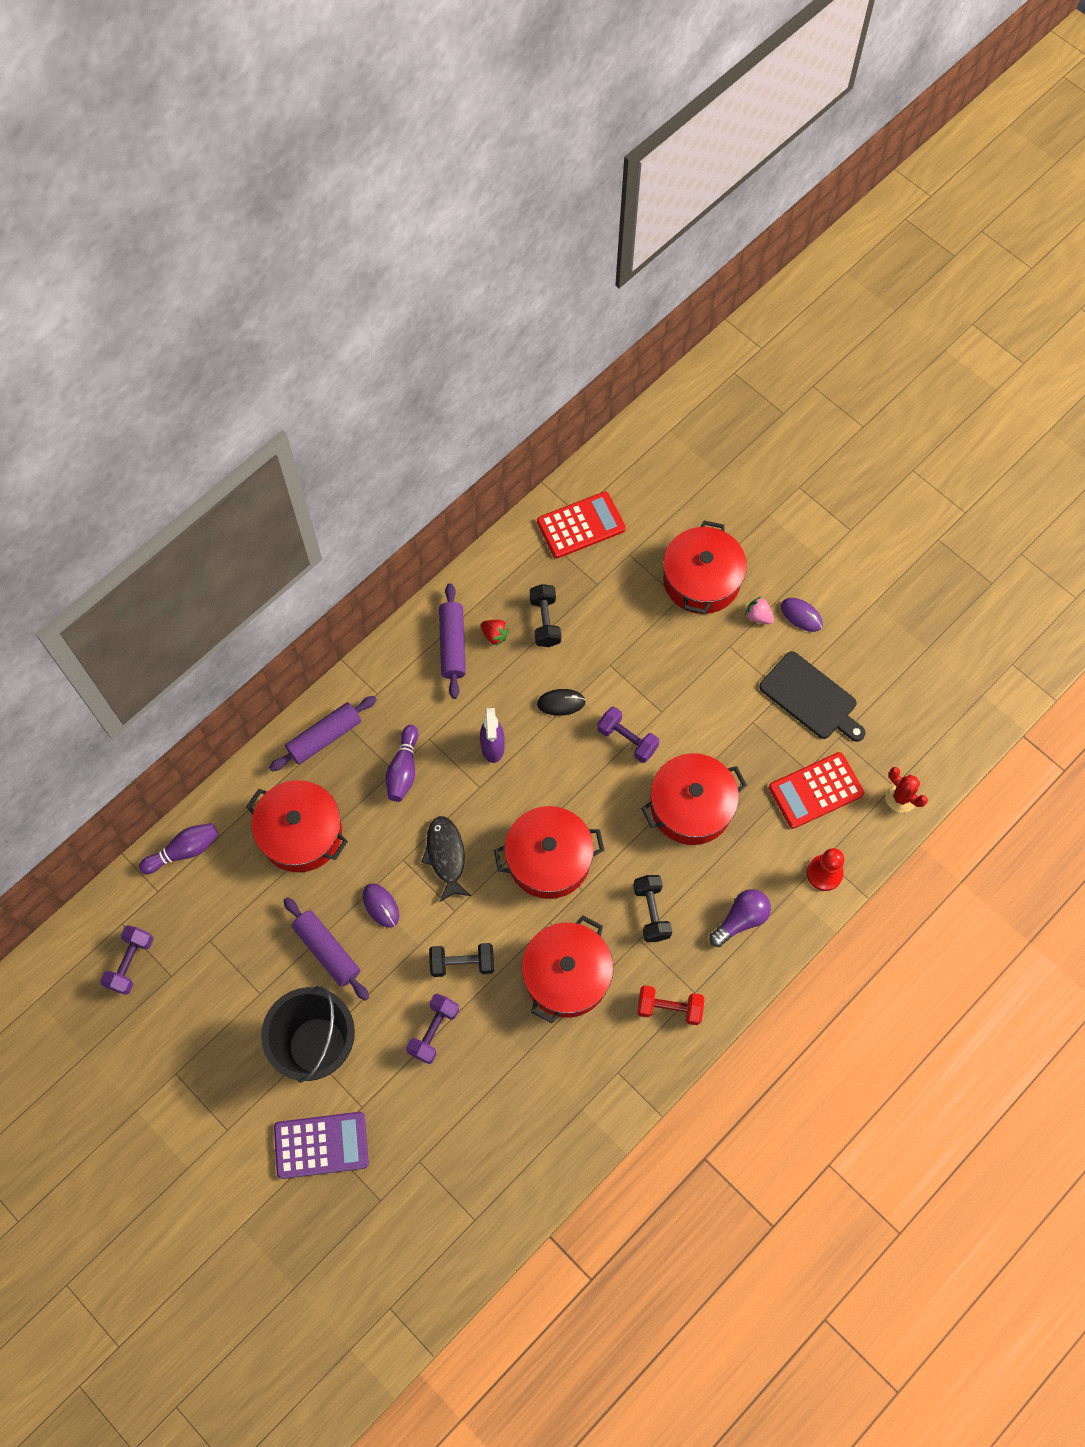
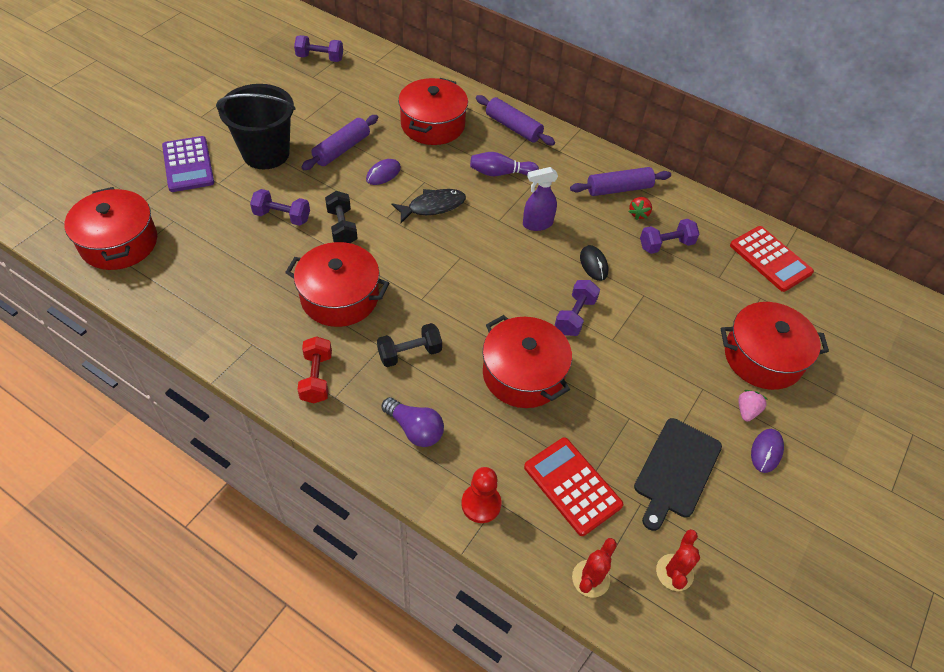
camera: 75 degrees right, 15 degrees down
(184, 851) = (406, 71): purple bowling pin -> none
(545, 621) = (666, 245): black dumbbell -> purple dumbbell
(549, 859) = (445, 272): red pot -> red pot (119, 243)
(902, 729) = (674, 572): none -> red cactus

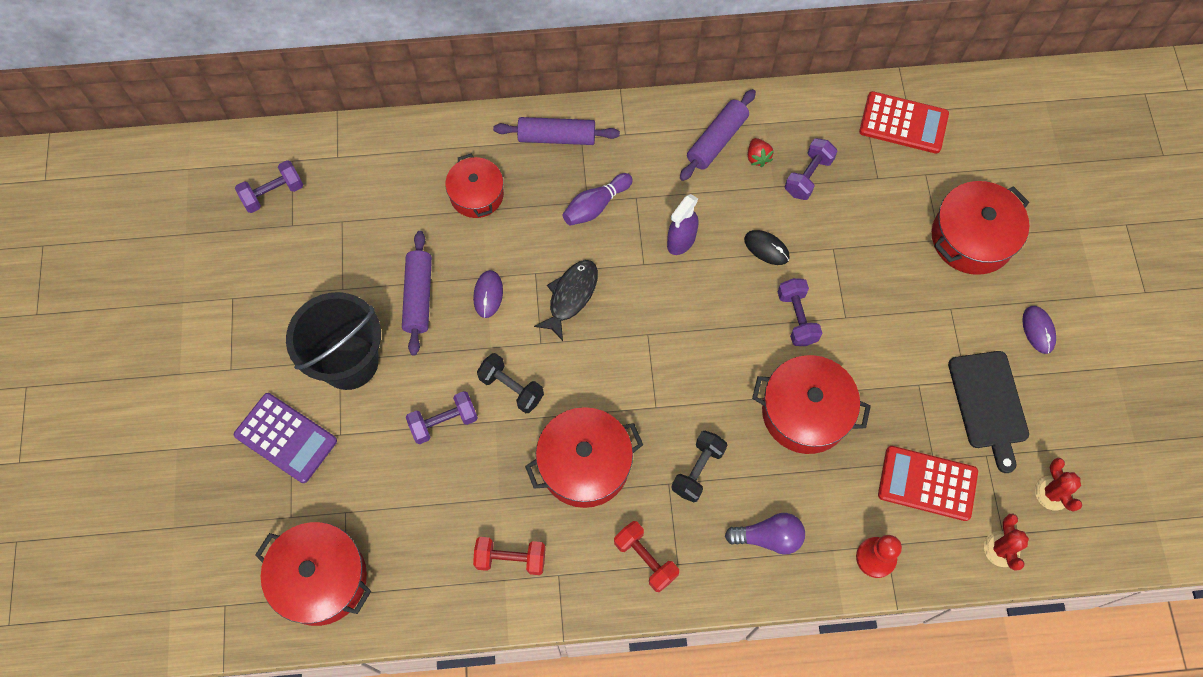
camera: 35 degrees left, 15 degrees up
(235, 313) = (511, 559): none -> red dumbbell
(433, 125) = (476, 194): red pot -> red pot, size x0.66
(747, 411) = (998, 303): pink strawberry -> none

